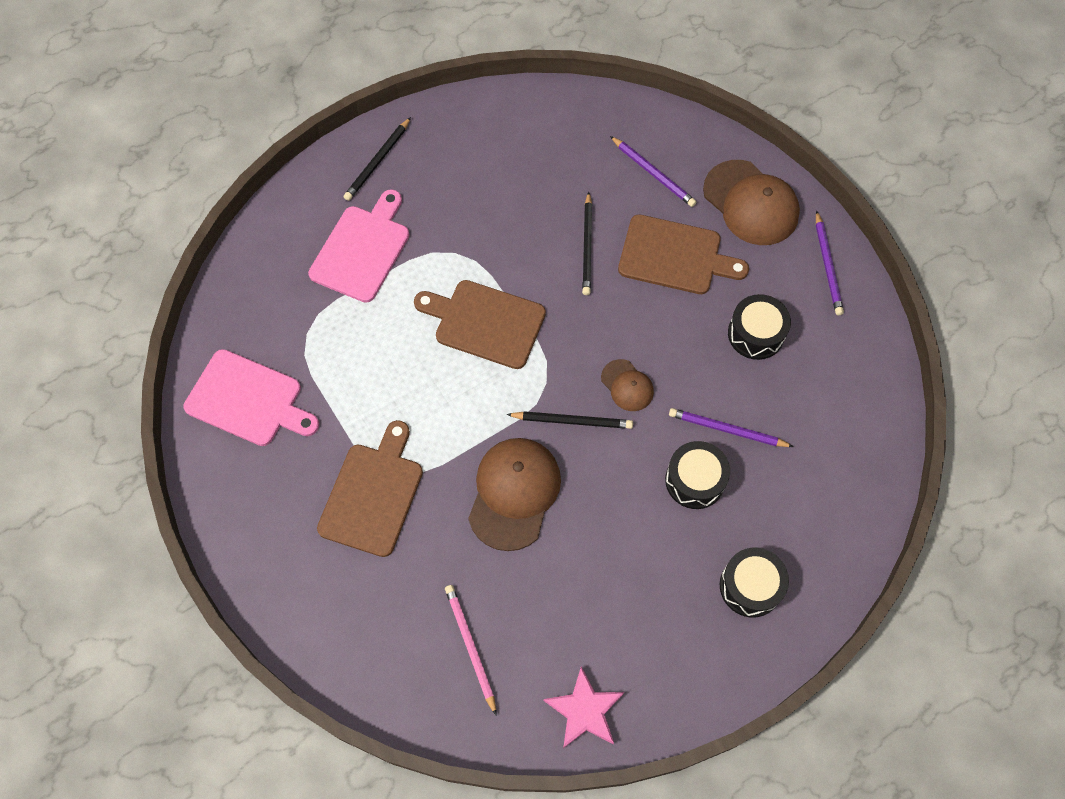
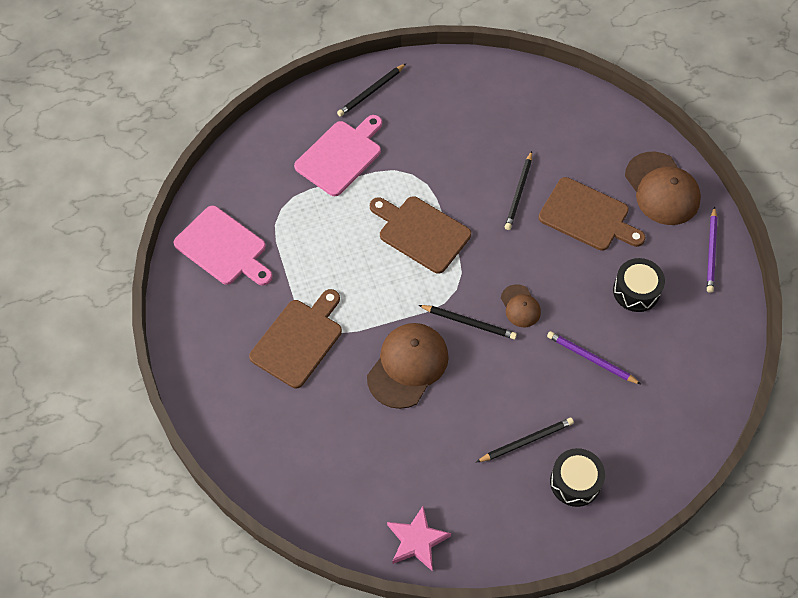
camera: 15 degrees right, 5 degrees down
(470, 647) = (342, 471): pink pencil -> none
(653, 173) = (588, 148): purple pencil -> none
(679, 550) = (526, 441): none -> black pencil
(695, 480) = (554, 391): black drum -> none

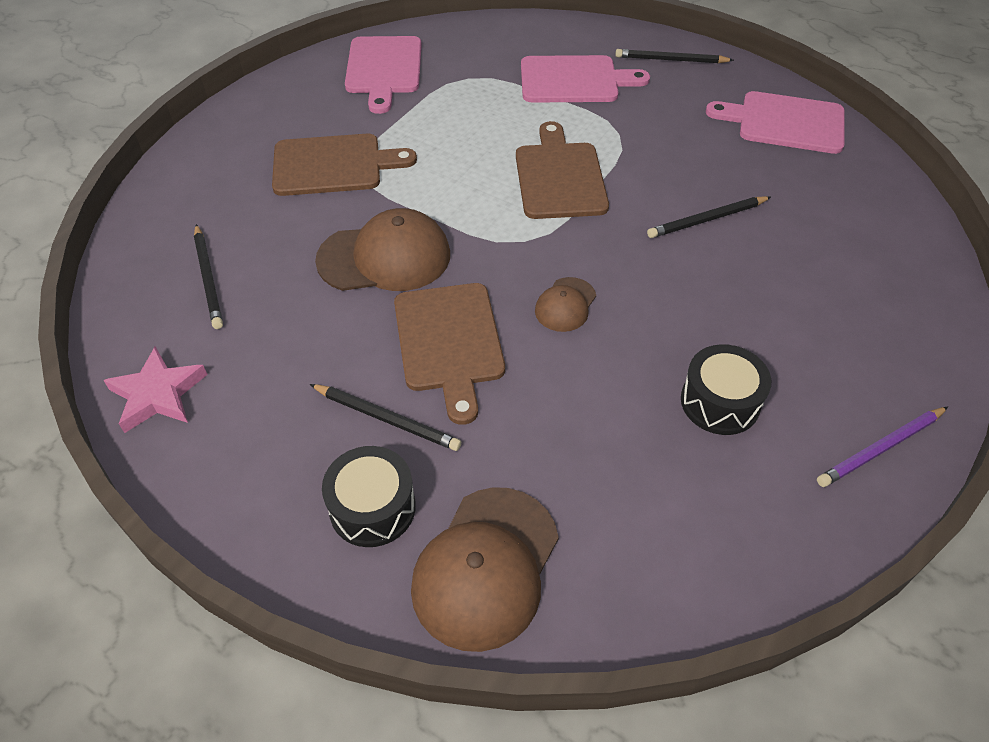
camera: 50 degrees right, 10 degrees down
(469, 322) = (493, 274): black pencil -> black pencil (209, 278)
(480, 89) = (785, 122): none -> pink cutting board
(587, 216) = (758, 293): brown cutting board -> brown cutting board (449, 342)
(591, 359) = (570, 415): purple pencil -> none
(662, 189) = (893, 340): brown cap -> brown cap (485, 567)

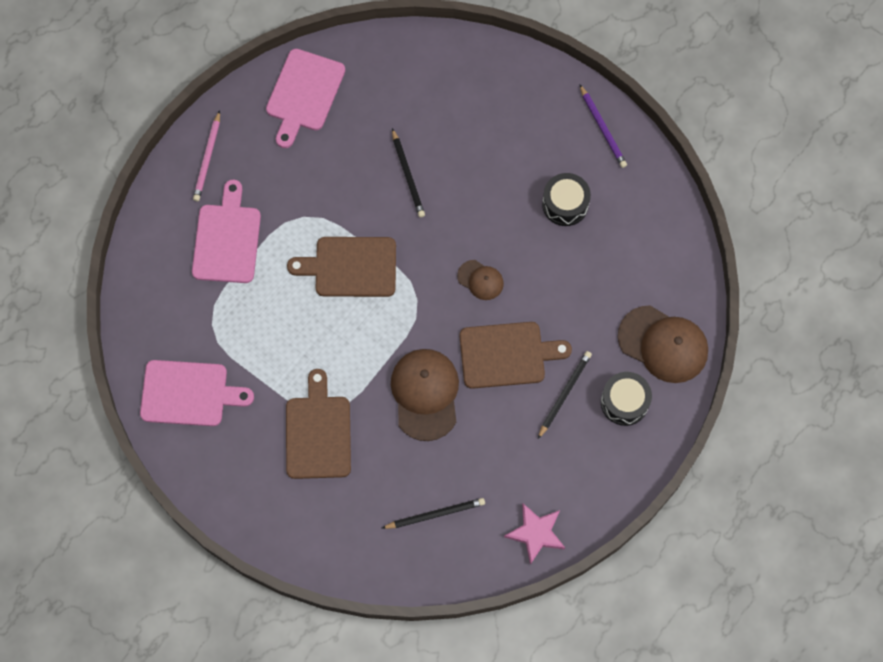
camera: 85 degrees left, 20 degrees up
(671, 60) = (208, 158): black pencil -> pink pencil

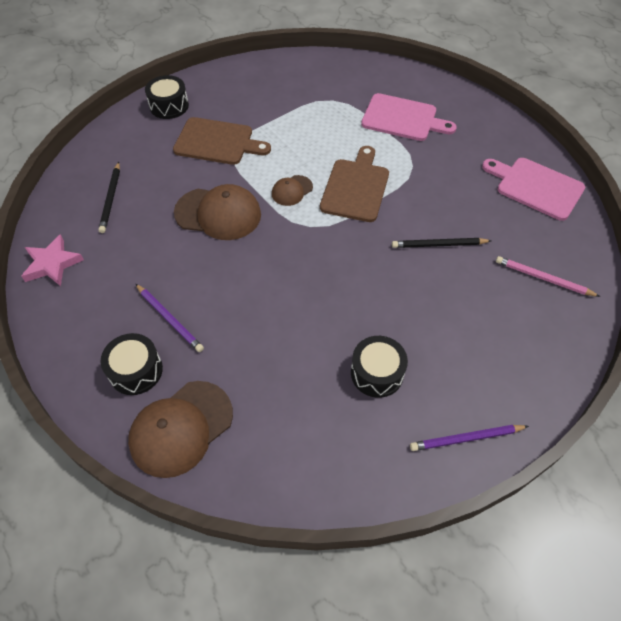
camera: 105 degrees right, 15 degrees down
(189, 393) = (281, 80): pink cutting board -> none
(208, 158) = (479, 119): pink pencil -> pink pencil (543, 278)
(269, 512) = (169, 106): none -> black drum
(480, 280) = (313, 278): brown cap -> brown cap (292, 190)
(507, 355) = (229, 281): brown cutting board -> none
(564, 394) = (169, 319): black pencil -> purple pencil

